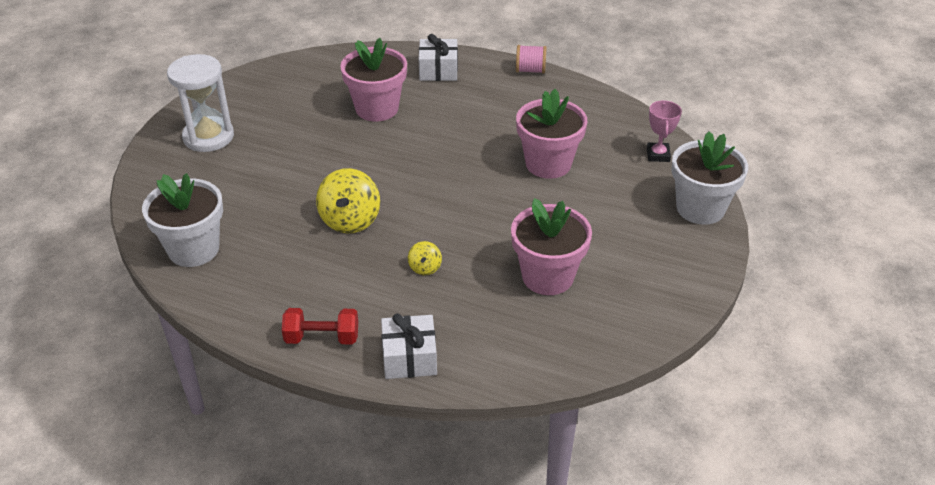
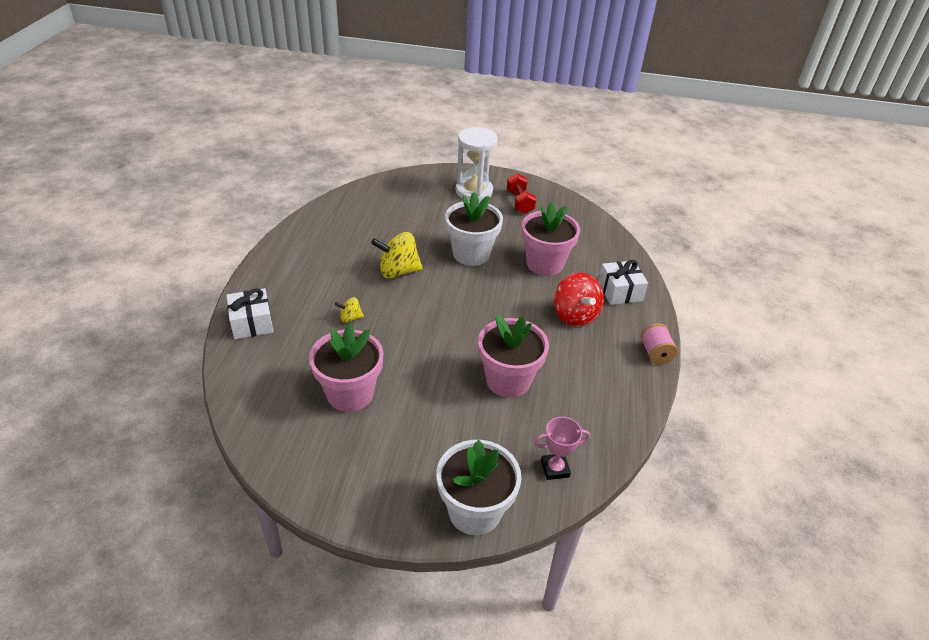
camera: 75 degrees right, 0 degrees up
(193, 249) = (353, 208): white flower pot -> white flower pot (471, 254)
(322, 338) = (271, 278): red dumbbell -> red dumbbell (519, 202)
(466, 105) = (575, 315): none -> red spinning top

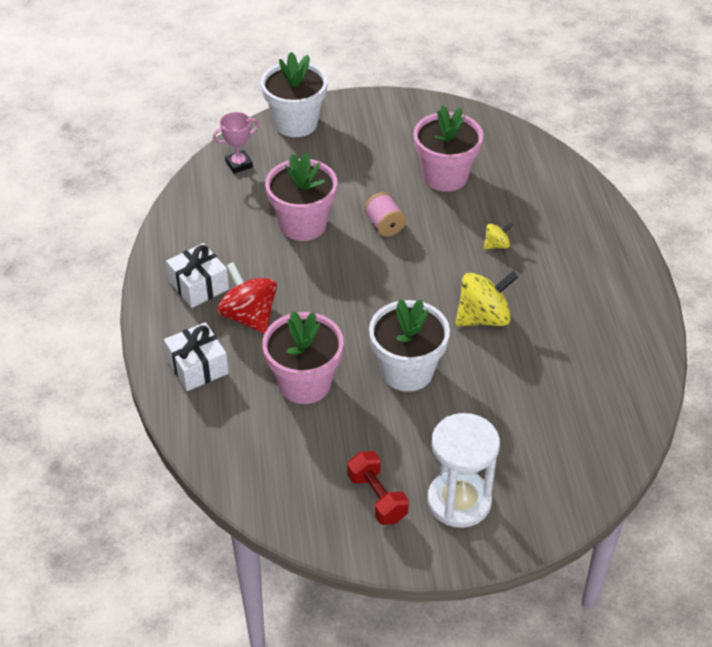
camera: 165 degrees right, 5 degrees up
(252, 323) = (590, 213): white gift -> white gift (199, 285)
(655, 353) = (150, 293): pink spool -> pink spool (385, 225)

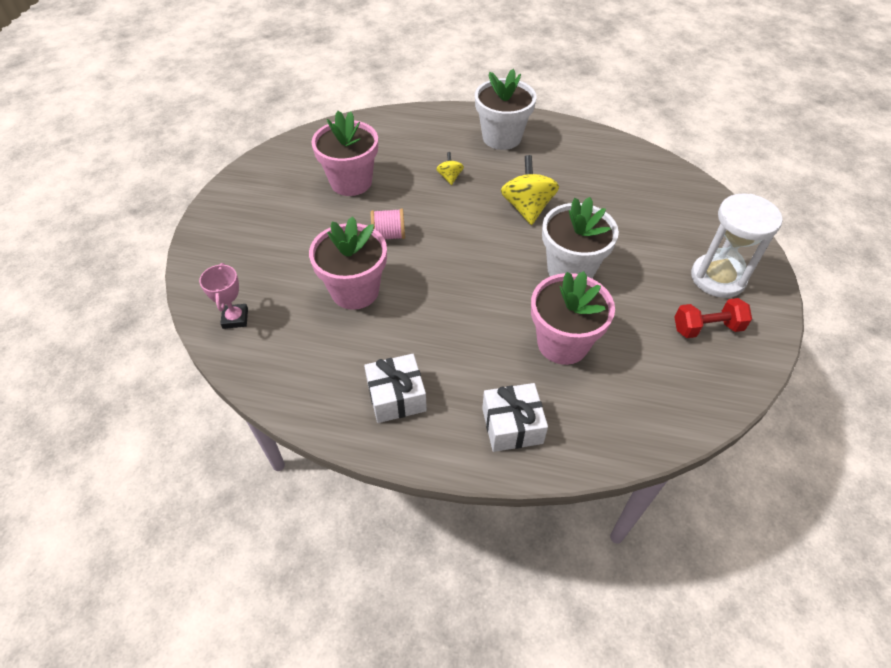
camera: 70 degrees left, 5 degrees up
(249, 316) = (459, 364): red spinning top -> none
(296, 123) = (207, 259): white flower pot -> white flower pot (501, 137)

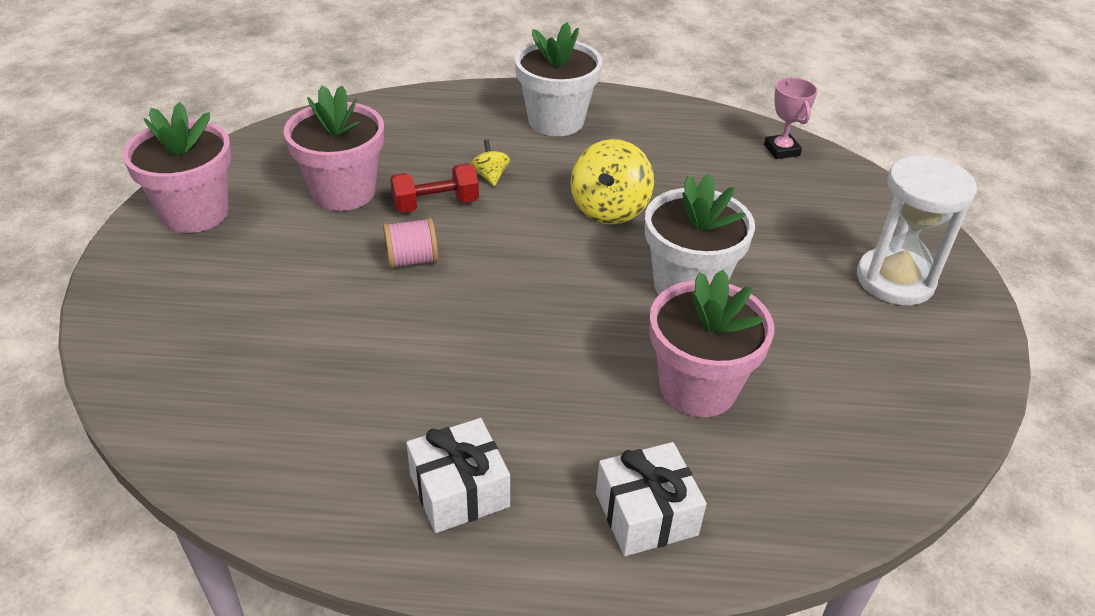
camera: 10 degrees left, 10 degrees down
(235, 318) = (182, 399): pink trophy -> pink trophy (781, 150)
(355, 291) = (371, 342): pink flower pot -> pink flower pot (195, 213)
(527, 208) = (609, 209): yellow spinning top -> yellow spinning top turned 150 degrees counterclockwise
(707, 328) = (897, 347): red dumbbell -> red dumbbell (435, 204)

